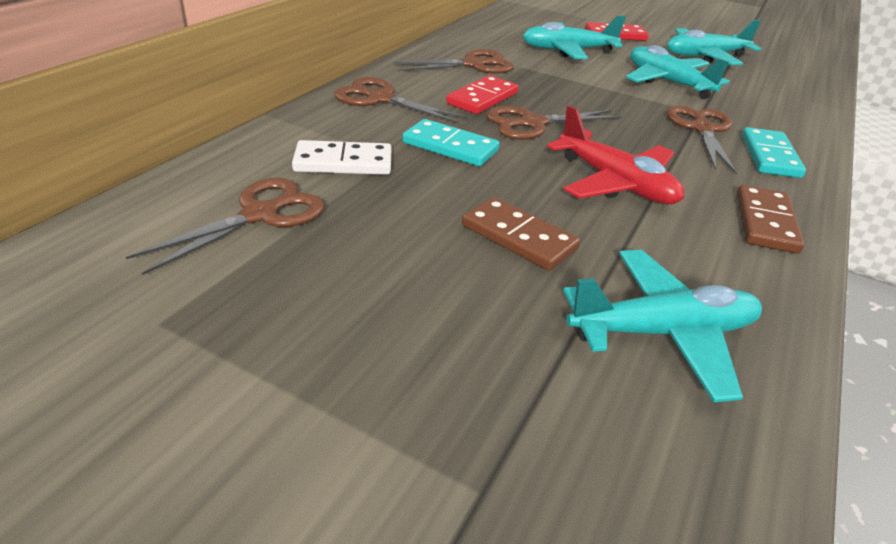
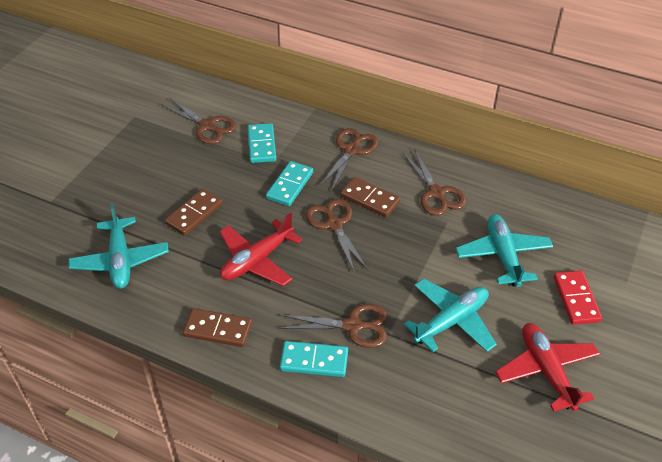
camera: 90 degrees right, 10 degrees up
(343, 162) = (261, 145): white domino -> turquoise domino
(482, 98) = (369, 199): red domino -> brown domino
(705, 56) = (546, 371): turquoise plane -> red plane

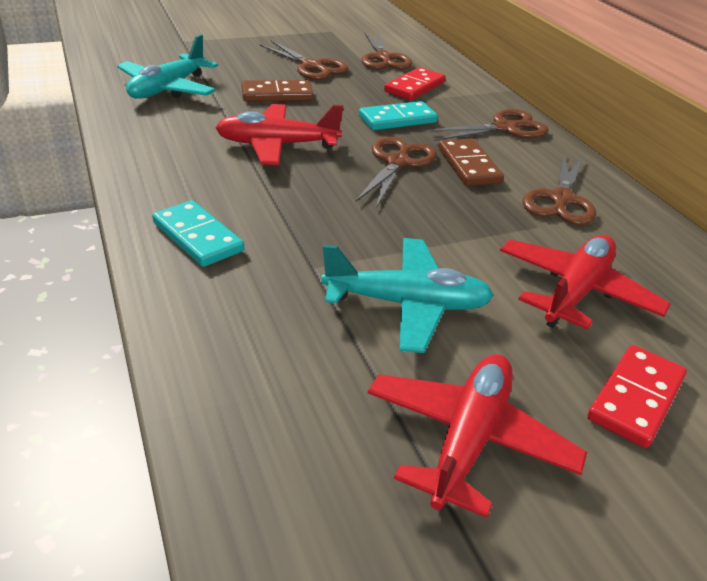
camera: 40 degrees right, 10 degrees down
(218, 330) = (157, 165): brown domino -> none
(261, 145) = (414, 87): turquoise domino -> red domino
(353, 326) = (285, 238): brown scissors -> brown scissors (312, 66)
(503, 255) = (576, 292): turquoise plane -> red plane

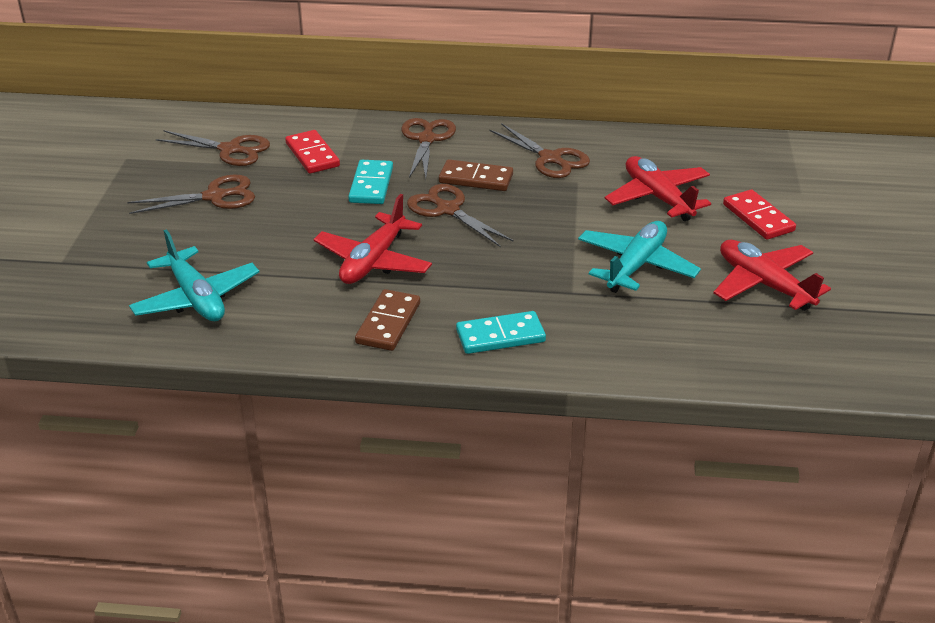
camera: 60 degrees left, 0 degrees up
(277, 95) = (266, 235): brown domino -> brown domino (388, 323)

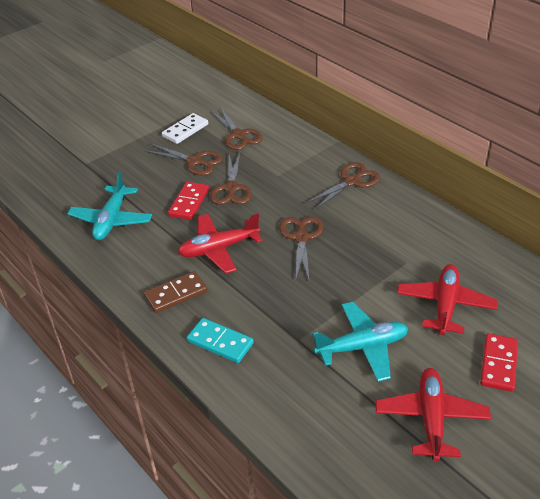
camera: 45 degrees right, 5 degrees up
(151, 172) = (185, 130): none -> white domino
(312, 155) = (275, 160): red domino -> red domino (189, 203)
(371, 185) = (281, 197): turquoise domino -> none
(476, 179) = (345, 225): brown domino -> none
(550, 159) = (410, 235): brown scissors -> brown scissors (231, 188)

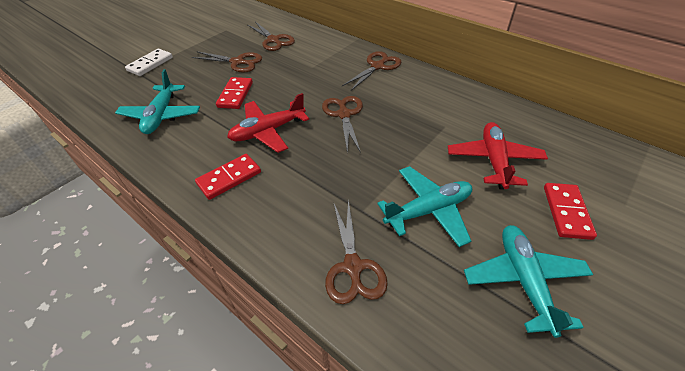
camera: 10 degrees left, 5 degrees up
(176, 294) = (229, 178): brown domino -> red domino
(185, 130) = (227, 40): white domino -> white domino (150, 64)
(220, 342) = (281, 223): turquoise domino -> none
(231, 188) = (273, 80): brown scissors -> brown scissors (353, 267)
(431, 418) = (524, 281): red plane -> turquoise plane

